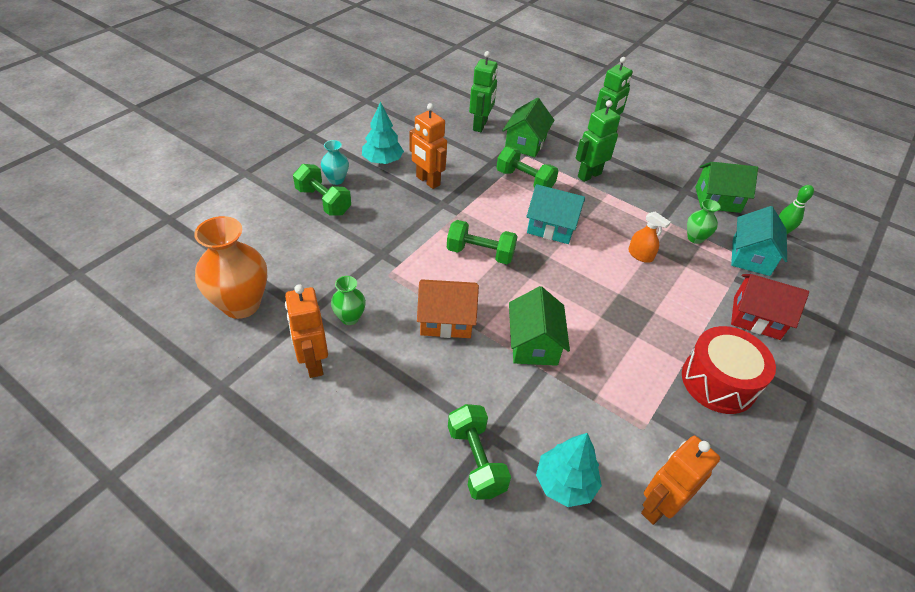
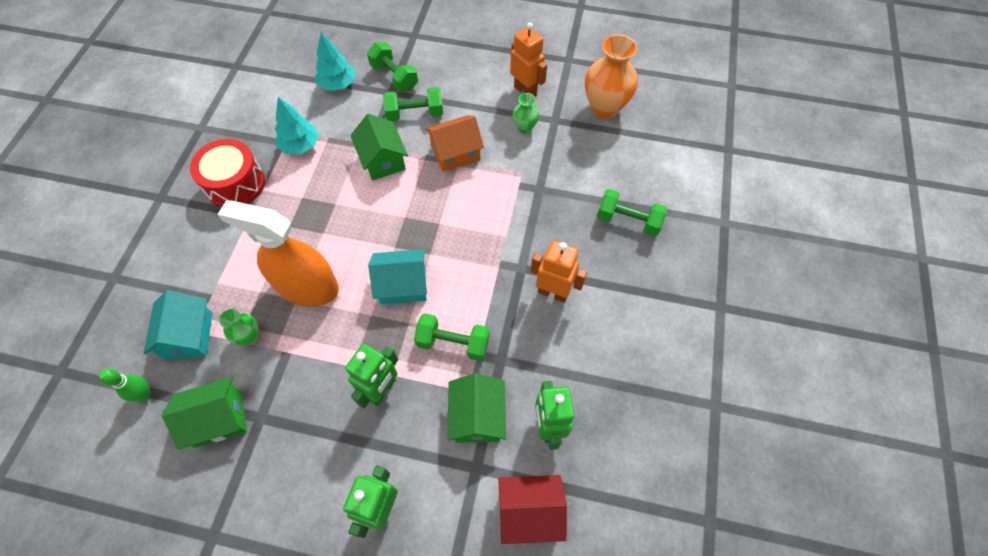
camera: 160 degrees right, 15 degrees up
(336, 180) = (639, 252): turquoise vase -> none
(382, 161) = (616, 300): turquoise tree -> turquoise tree (300, 145)
(480, 253) = (457, 224): green dumbbell -> green dumbbell (415, 114)
(640, 255) = (307, 286): orange spray bottle -> orange spray bottle, size x2.42
(658, 506) = (279, 92): orange robot -> none
(756, 318) = (195, 257): red house -> red house (529, 511)

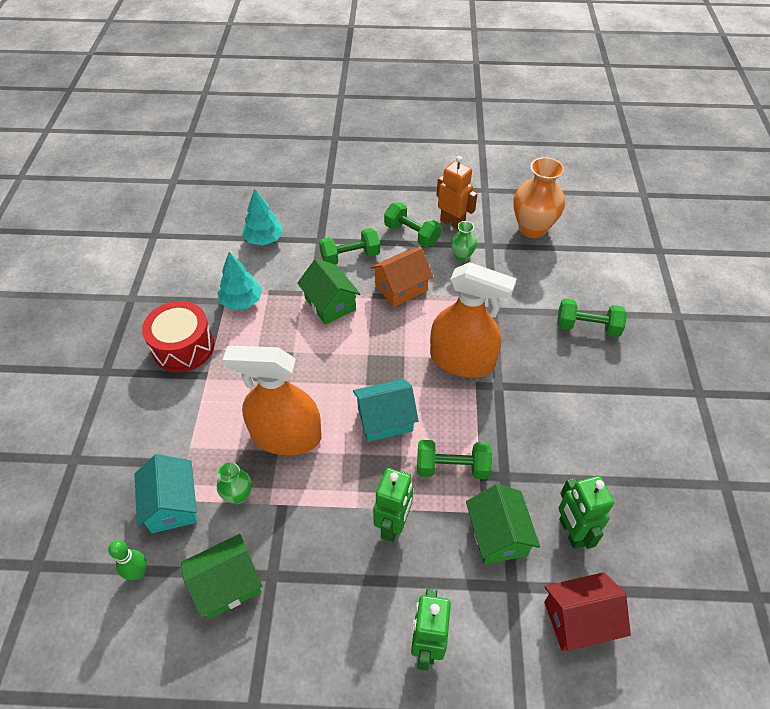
camera: 10 degrees left, 10 degrees down
(394, 77) = (320, 226): green dumbbell -> green dumbbell (411, 234)
(493, 237) = (462, 360): none -> orange spray bottle
(553, 292) = (536, 404): orange robot -> none

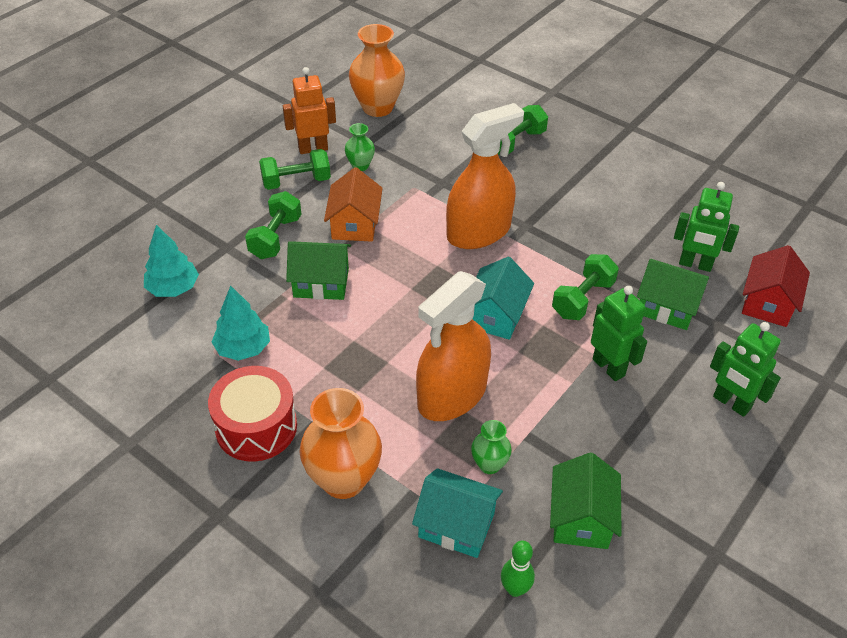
camera: 55 degrees left, 5 degrees down
(170, 418) = (343, 480): none -> orange vase

